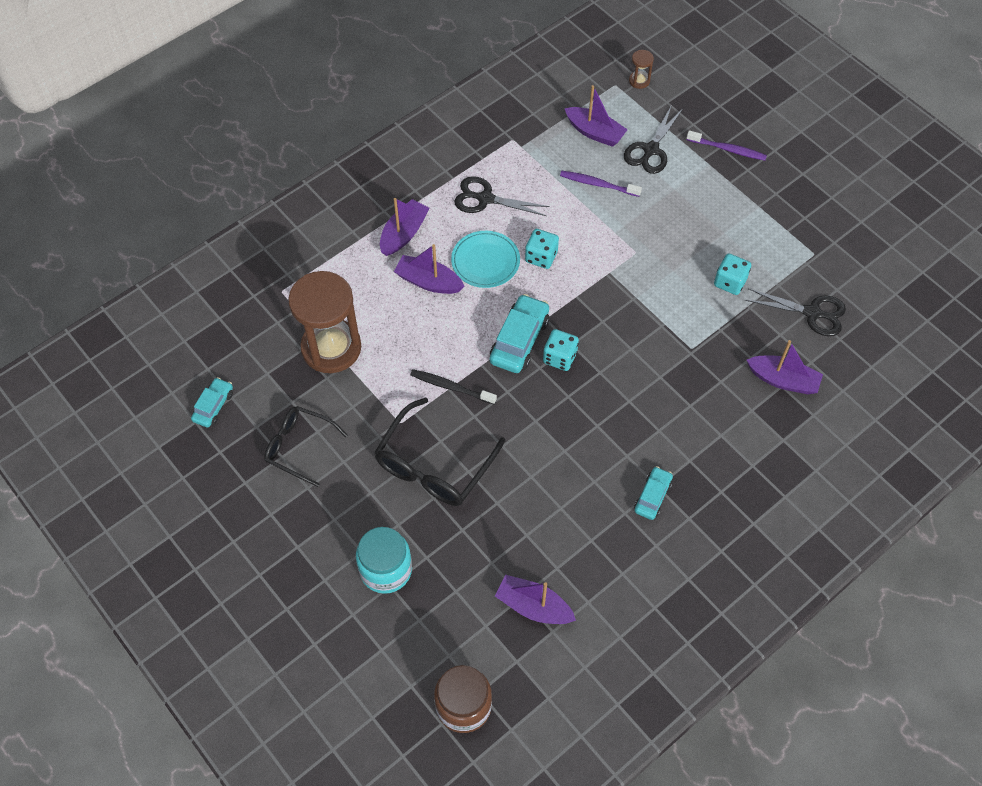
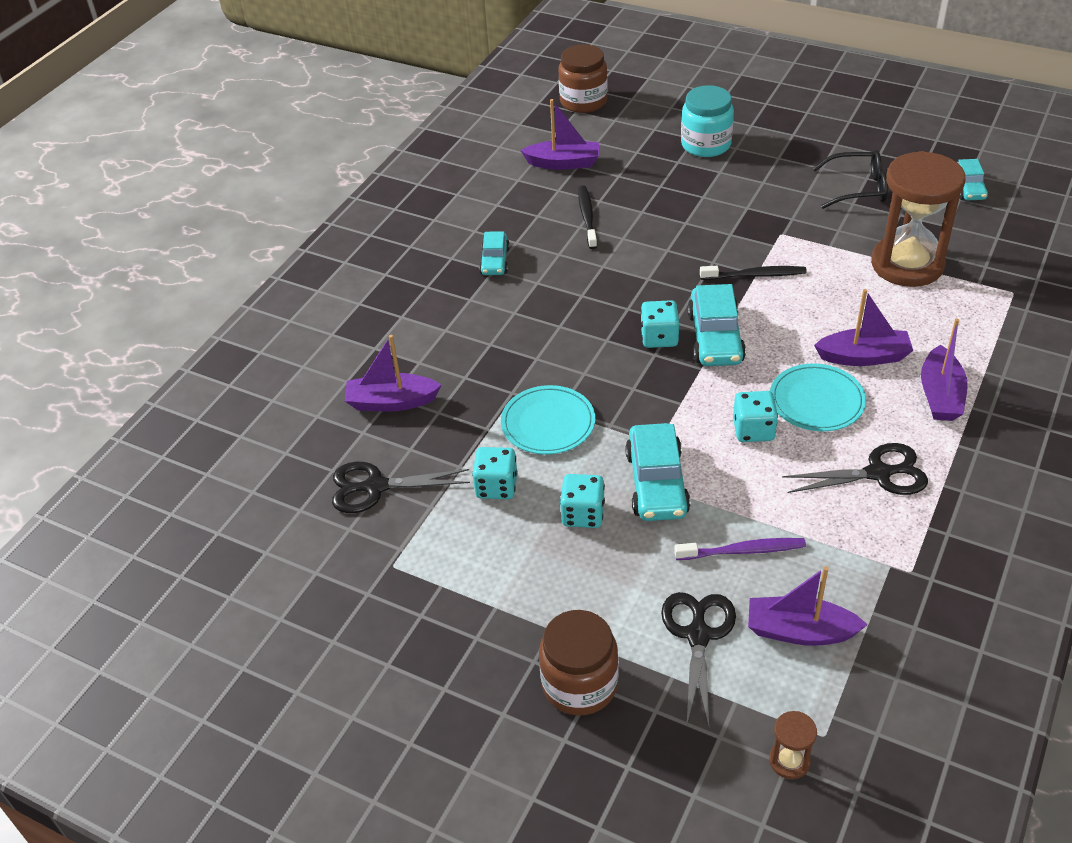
camera: 160 degrees right, 15 degrees down
(434, 465) = (721, 216): black glasses -> none
(548, 516) = (587, 217): none -> black toothbrush
(625, 244) = (657, 483): none -> turquoise car
(675, 316) = (548, 423): none -> turquoise plate
(682, 242) = (583, 514): none -> turquoise dice
(727, 149) = (579, 684): purple toothbrush -> brown jar

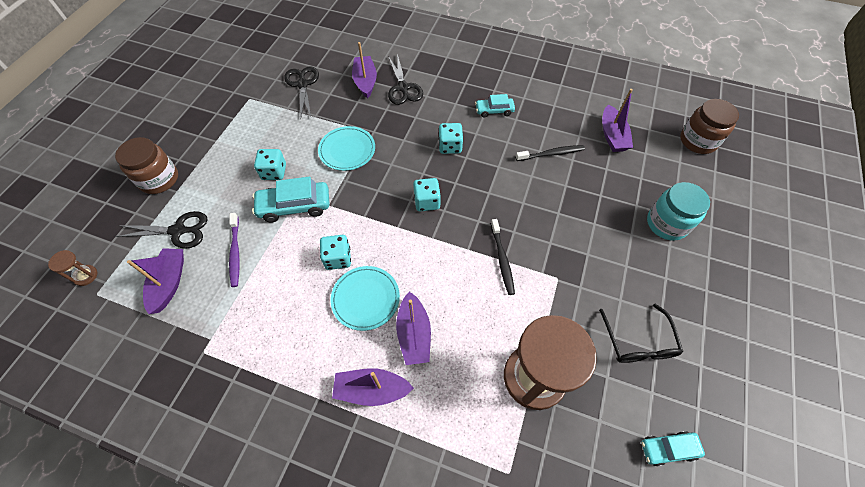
camera: 80 degrees right, 15 degrees up
(496, 486) = (299, 132): turquoise dice -> turquoise dice (450, 146)
(715, 338) = (429, 235): turquoise car -> none
(878, 473) = (292, 337): black scissors -> black scissors (403, 88)

